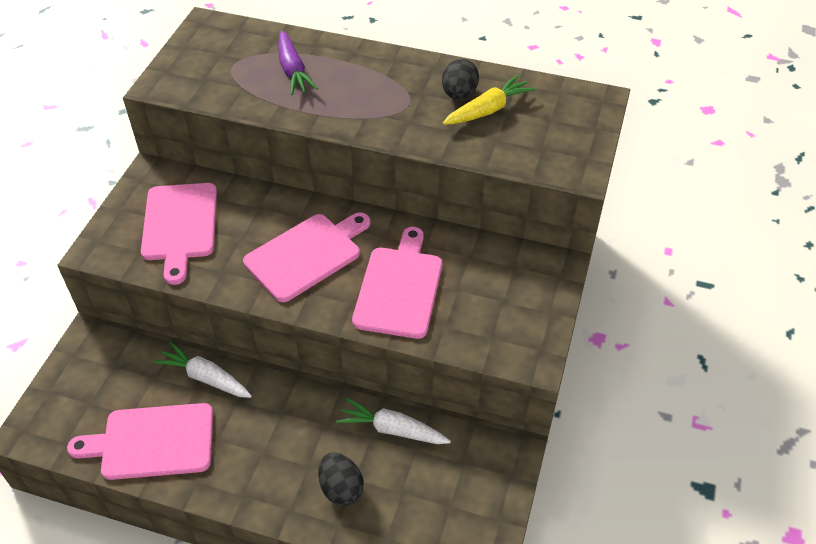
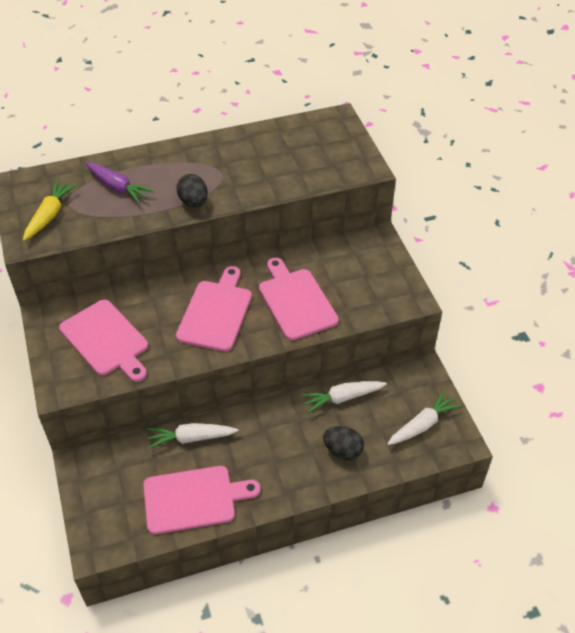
camera: 35 degrees left, 0 degrees up
(152, 442) = (194, 499): pink cutting board -> pink cutting board turned 150 degrees counterclockwise
(455, 516) = (422, 424): none -> white carrot
(459, 94) = (248, 153): black egg -> black egg (193, 202)
(488, 110) = (277, 155): yellow carrot -> yellow carrot (50, 215)

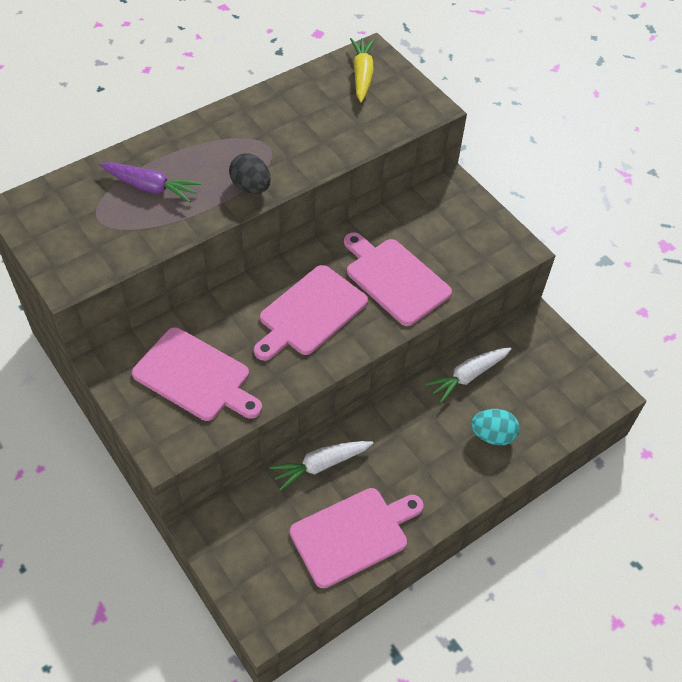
camera: 20 degrees left, 5 degrees up
(50, 215) = (81, 239): yellow carrot -> yellow carrot (362, 75)
(216, 312) = (310, 313): pink cutting board -> pink cutting board turned 135 degrees counterclockwise
(343, 450) = (492, 435): black egg -> turquoise egg
(422, 424) = (563, 384): white carrot -> none

